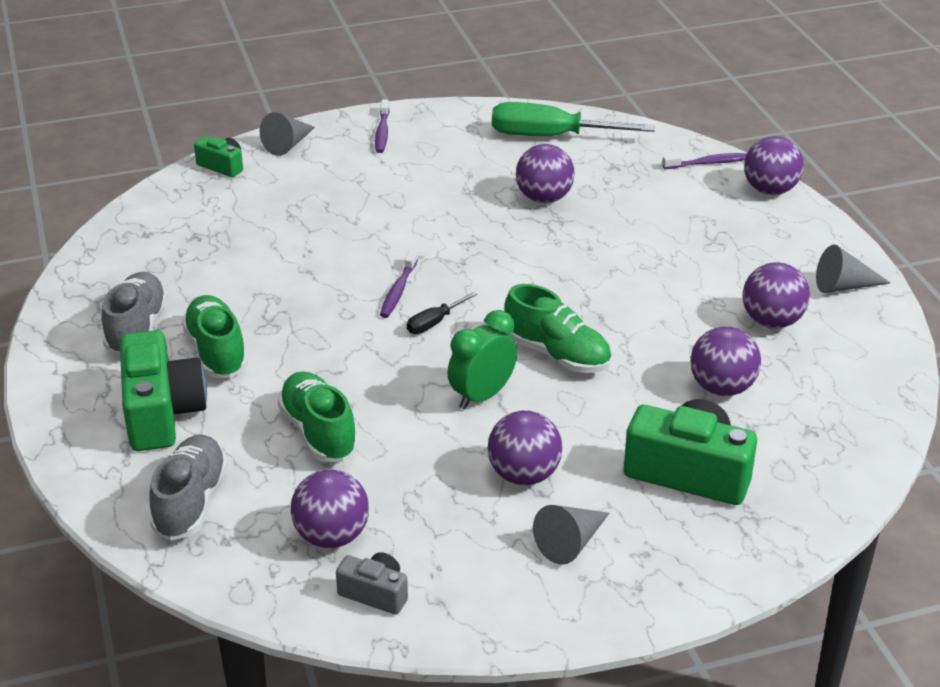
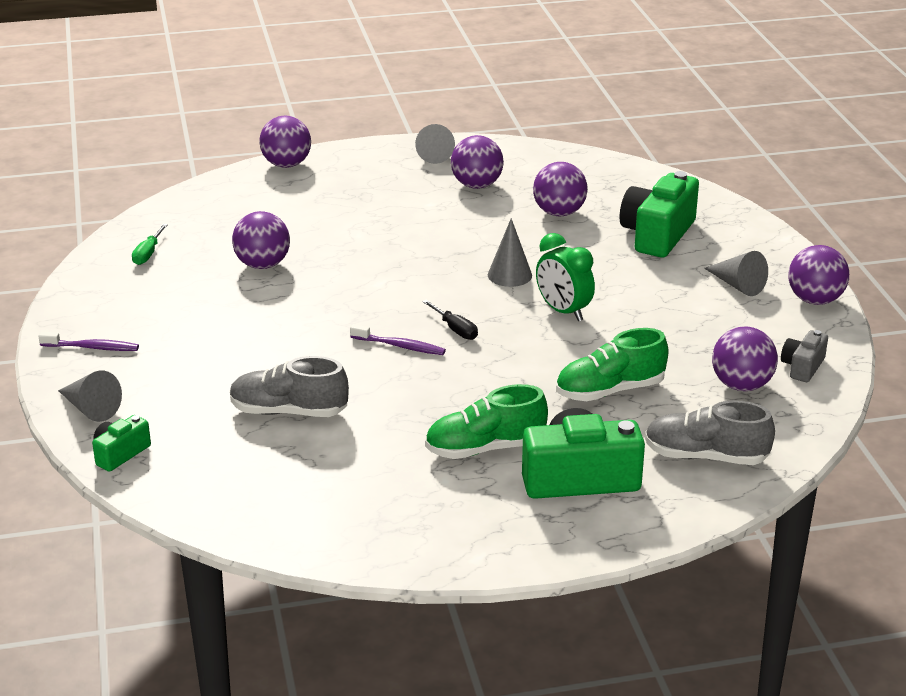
camera: 85 degrees left, 5 degrees down
(137, 328) = (438, 500): grey shoe -> grey shoe (289, 411)
(524, 475) = (663, 299): purple ball -> purple ball (815, 300)
(551, 136) = (148, 253): green screwdriver -> green screwdriver, size x0.46
(557, 355) = (509, 275): green shoe -> grey cone
(708, 163) = (231, 185): purple toothbrush -> none

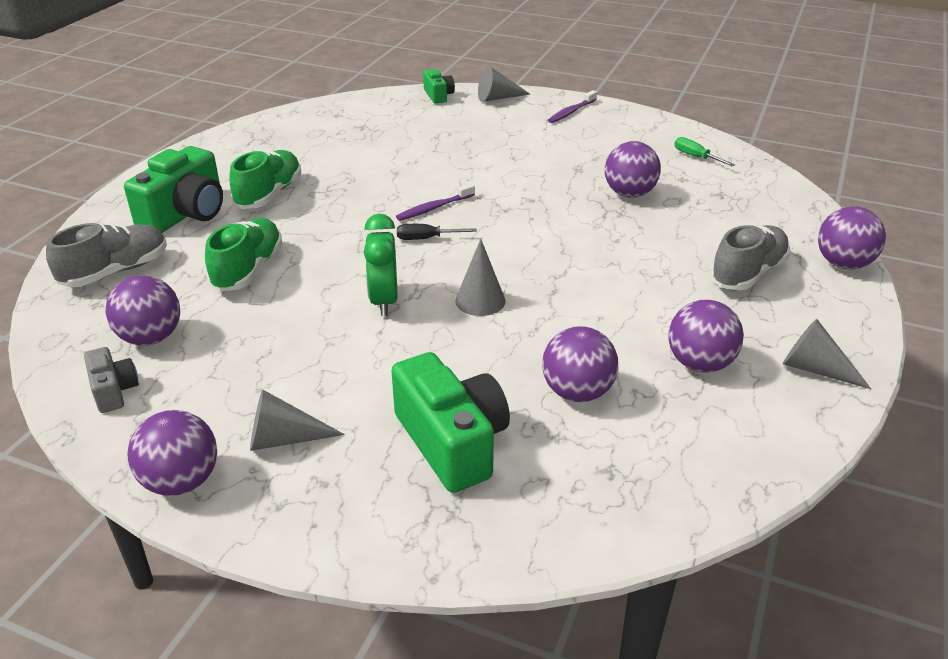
camera: 125 degrees right, 5 degrees up
(289, 411) = (410, 147): grey shoe -> grey shoe (747, 273)
(563, 311) = (384, 301): green clock -> green clock turned 90 degrees counterclockwise

